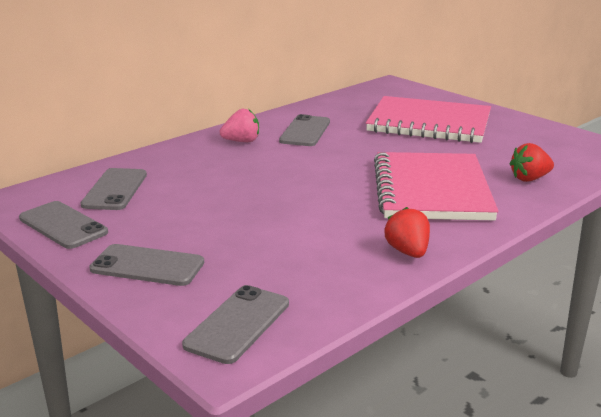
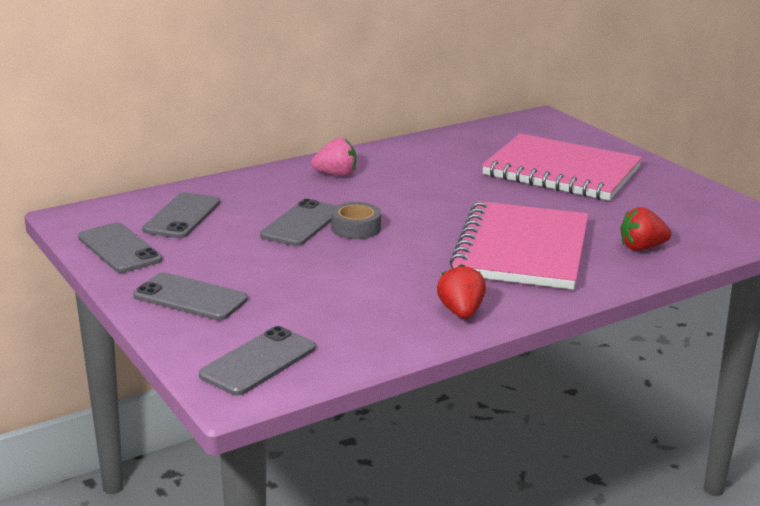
camera: 10 degrees right, 0 degrees up
(278, 185) = (356, 228): none -> grey tape
(305, 131) = (412, 169): grey phone -> grey phone (301, 224)

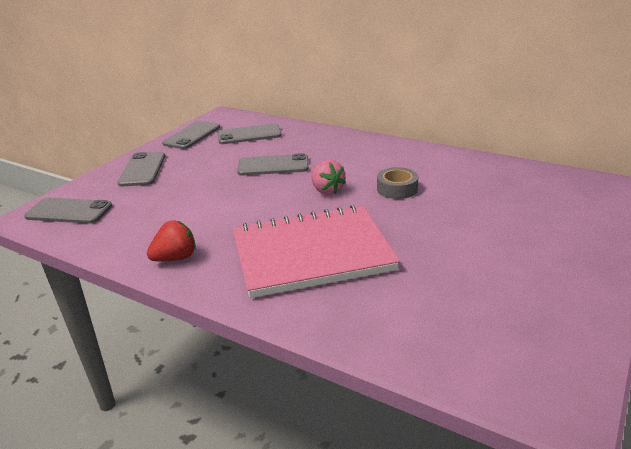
camera: 65 degrees right, 5 degrees up
(336, 174) = (366, 151): pink strawberry -> pink strawberry (327, 190)
(356, 228) = (284, 183): grey tape -> grey tape (397, 189)
(561, 172) = (505, 228): pink notebook -> none
(642, 248) = (381, 316): red strawberry -> none

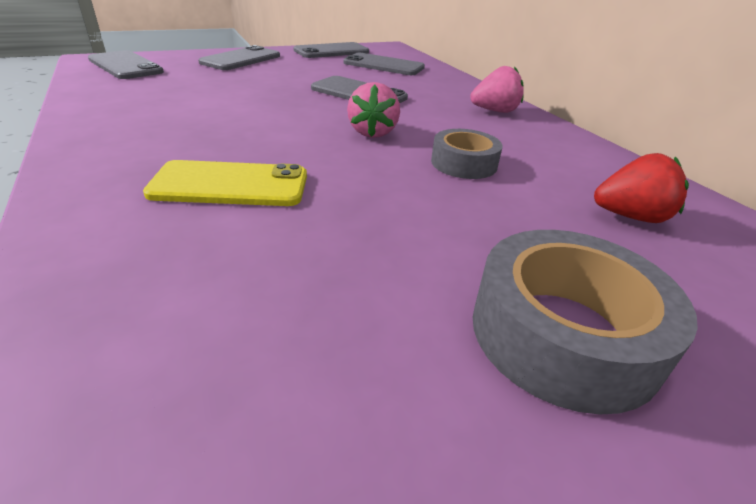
camera: 30 degrees right, 5 degrees up
(175, 258) = (108, 129): red strawberry -> red strawberry (630, 217)
(311, 253) = (230, 185): pink notebook -> yellow phone
(366, 147) = (495, 111): none -> pink strawberry
(522, 245) = (563, 333): none -> grey tape

